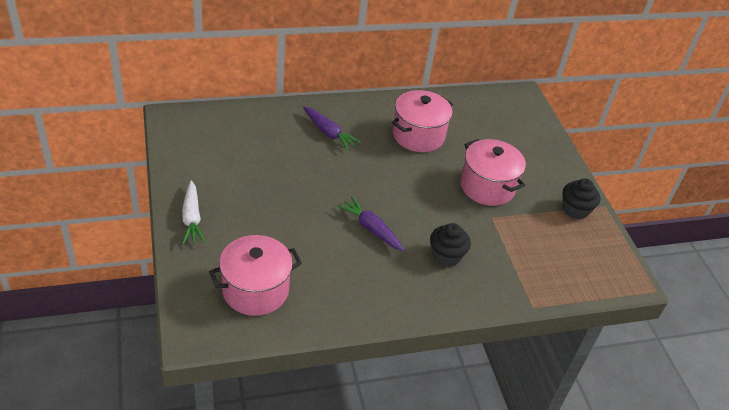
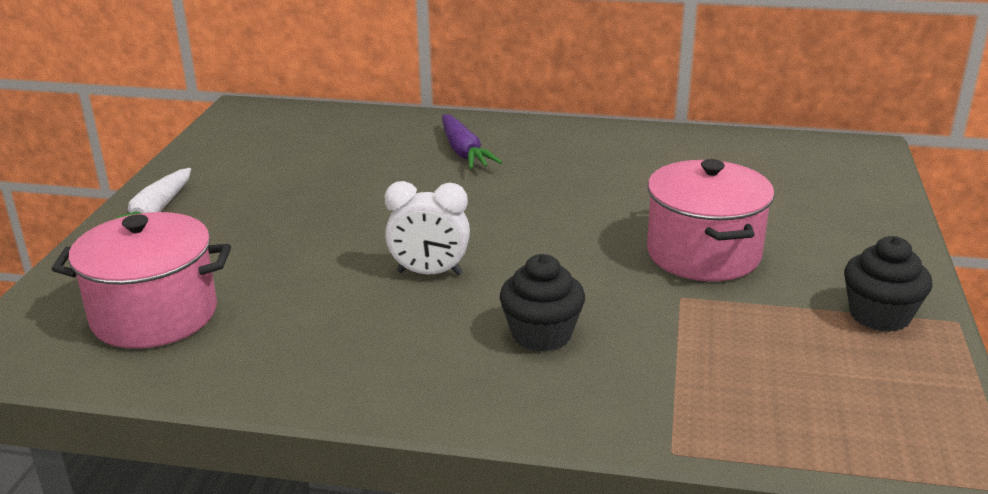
camera: 30 degrees right, 15 degrees down
(371, 229) = (429, 273): purple carrot -> white clock
(418, 135) = (619, 173): pink pot -> none

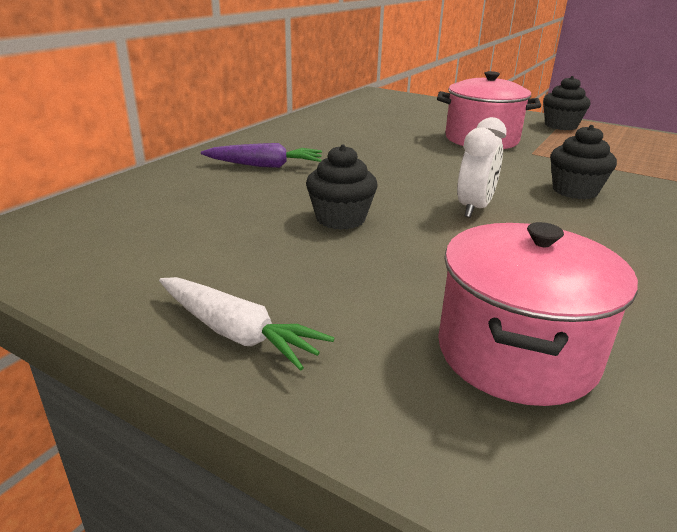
camera: 70 degrees left, 0 degrees up
(355, 212) = (340, 219): none -> black cupcake

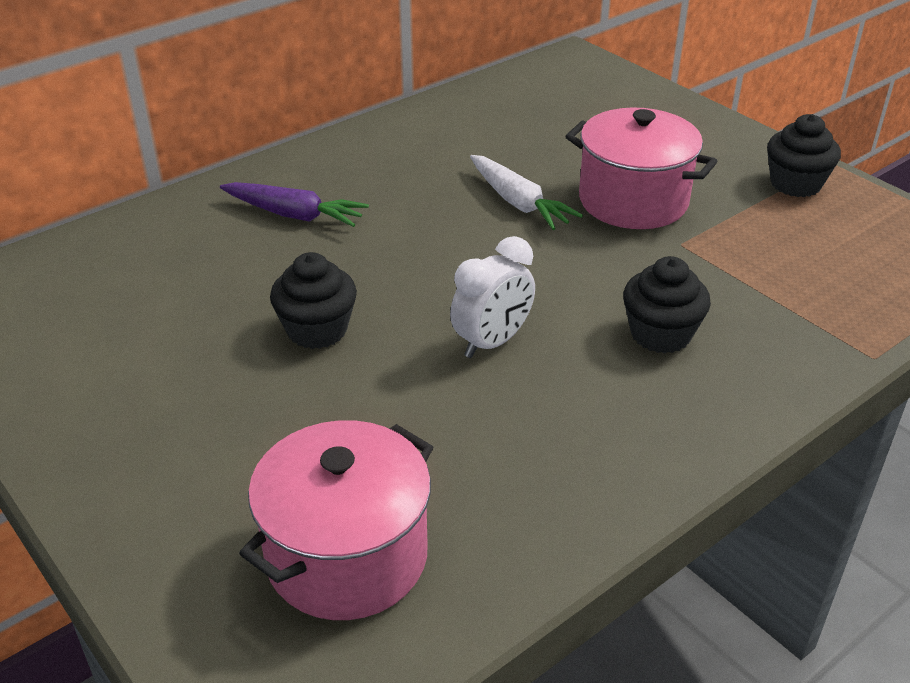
camera: 20 degrees right, 10 degrees up
(237, 333) = (110, 468): white carrot -> white carrot (518, 203)

